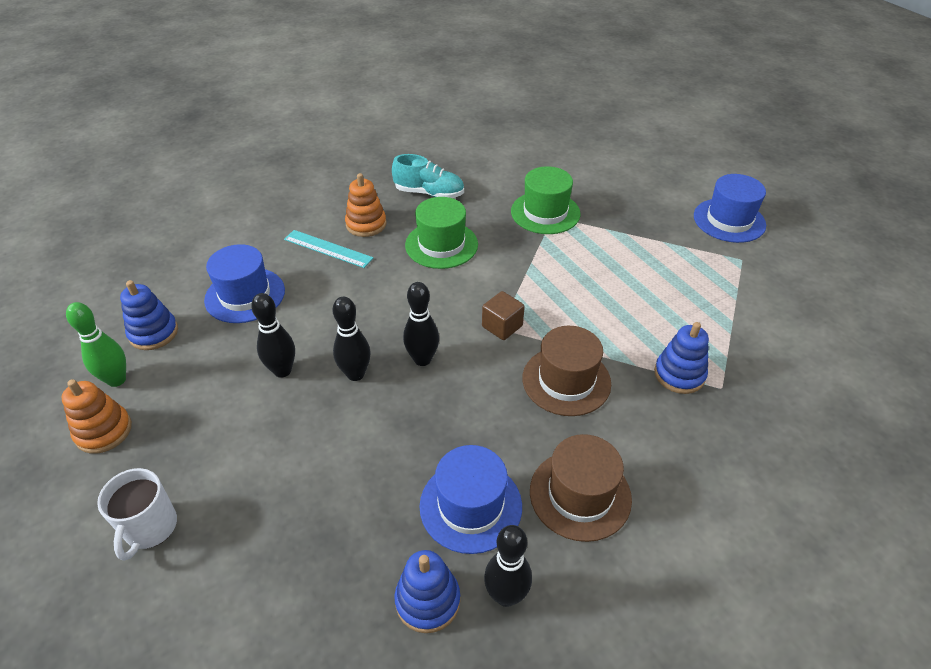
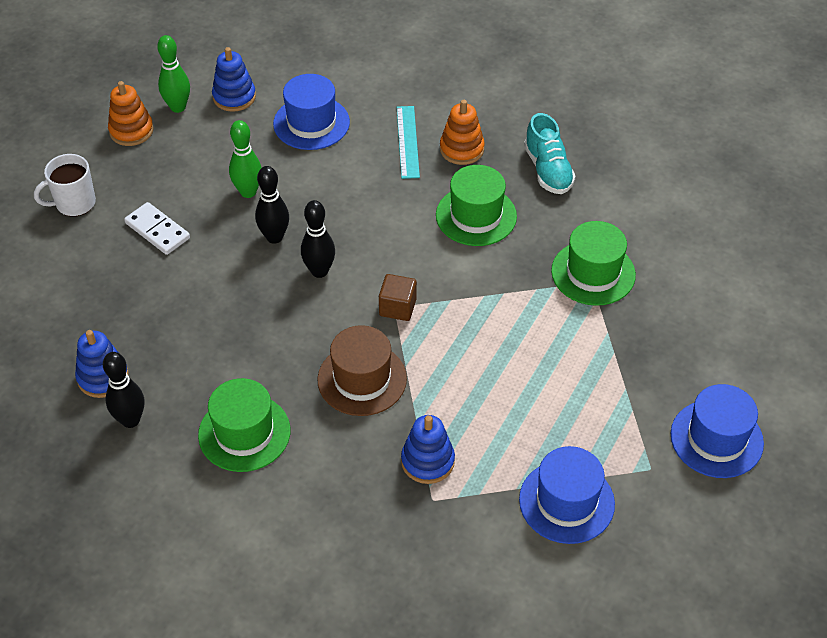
camera: 60 degrees right, 5 degrees up
(263, 463) = (157, 230): none -> white domino
(282, 370) = (248, 192): black bowling pin -> green bowling pin
(470, 506) = (193, 368): blue hat -> blue hat (566, 502)
(580, 494) = (244, 433): brown hat -> green hat

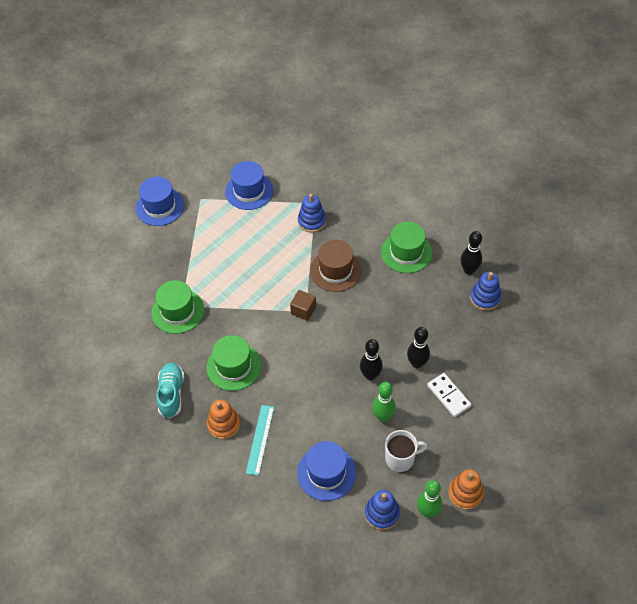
camera: 165 degrees left, 5 degrees up
(74, 203) = (507, 431): white mug -> white mug (400, 458)
(319, 271) = (346, 344): black bowling pin -> black bowling pin (417, 363)

